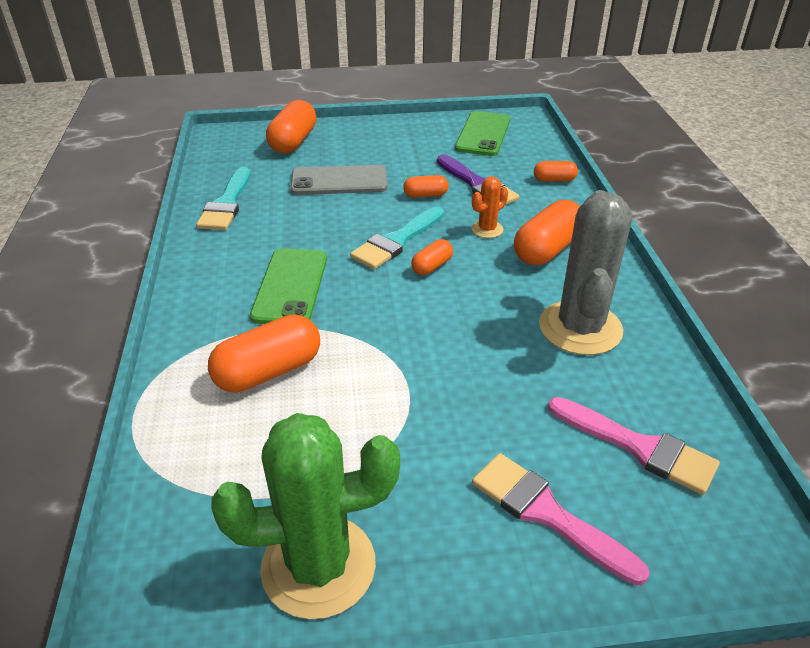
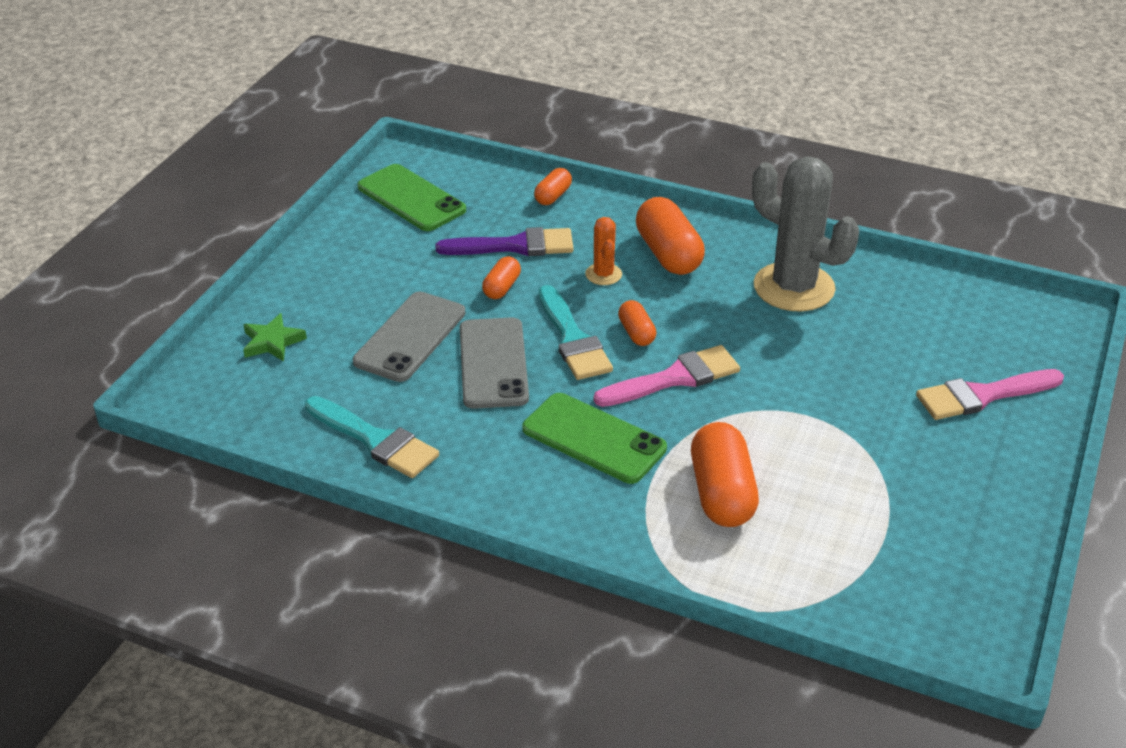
camera: 60 degrees left, 0 degrees up
(293, 142) = (272, 342): orange capsule -> green star
(318, 566) = (970, 530): green cactus -> none
(339, 219) = (493, 363): none -> grey phone
(638, 447) = (945, 323): pink brush -> pink brush (674, 378)

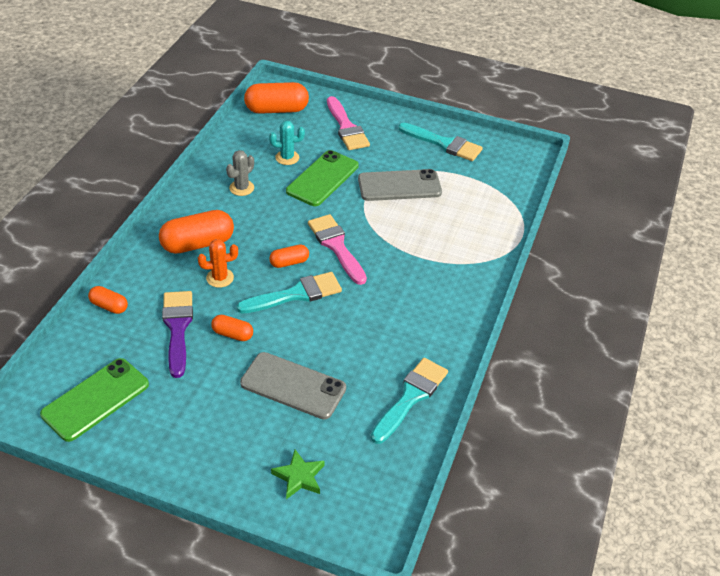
camera: 95 degrees left, 5 degrees up
(493, 363) = (323, 336): grey phone -> grey phone (399, 186)
(593, 439) = (397, 284): green phone -> green phone (322, 179)
(722, 493) = (439, 231): orange capsule -> orange capsule (276, 110)
(794, 287) = (241, 188): grey cactus -> grey cactus, size x0.46
(878, 330) = (287, 158): none -> turquoise cactus
(973, 518) = (444, 144): none -> turquoise brush

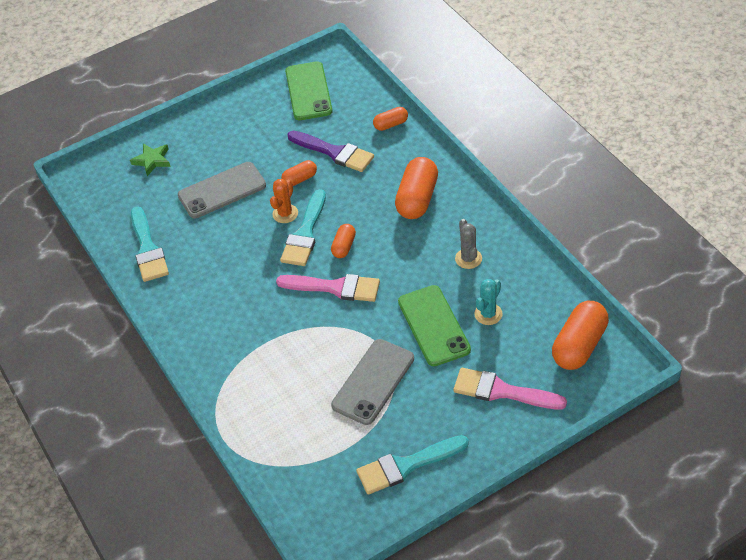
camera: 135 degrees right, 5 degrees up
(220, 278) = (365, 196): orange cactus -> orange cactus (285, 214)

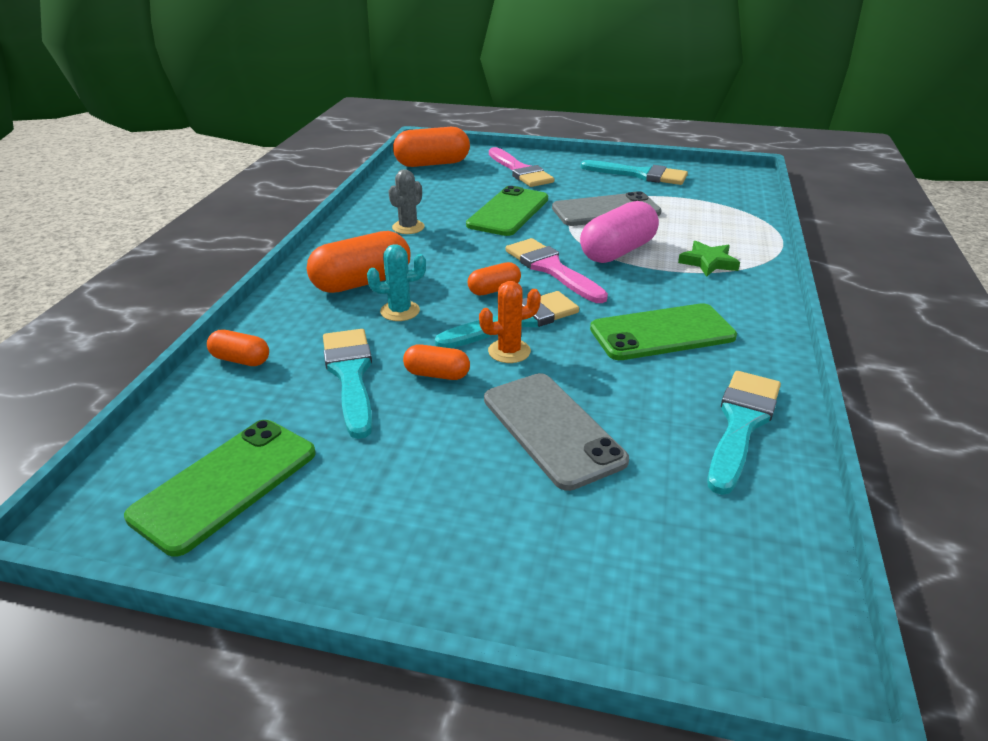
camera: 140 degrees left, 15 degrees down
(152, 160) = (614, 563): green star -> green star (708, 262)
(222, 190) = (552, 429): grey phone -> grey phone turned 45 degrees clockwise
(226, 280) = (662, 333): none -> green phone
(316, 336) = (617, 251): none -> pink capsule
(334, 152) = (350, 375): purple brush -> turquoise brush
(488, 314) = (458, 198): turquoise cactus -> turquoise cactus (400, 311)

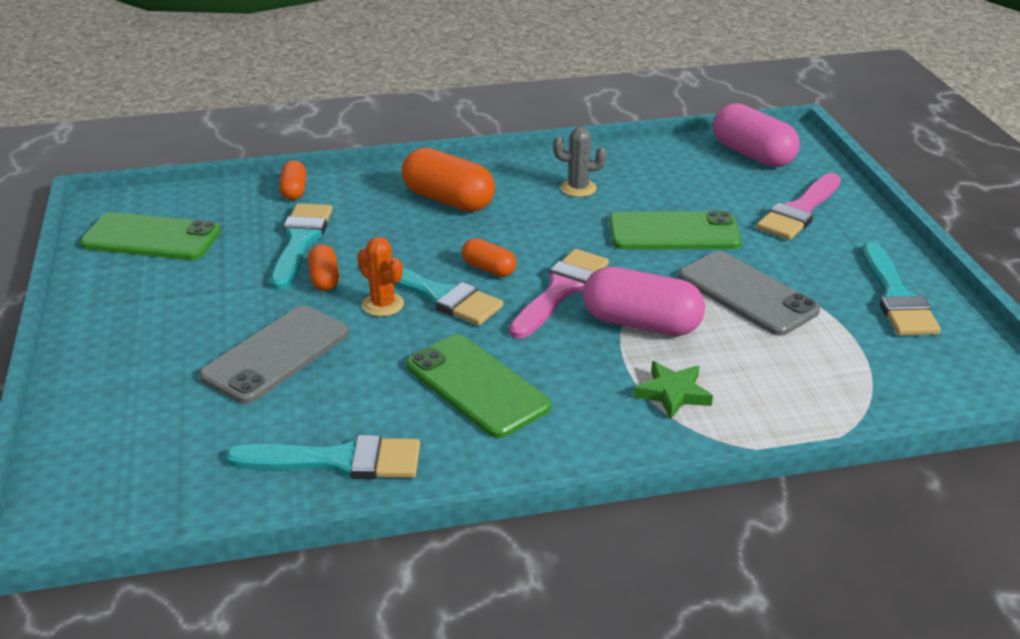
camera: 65 degrees right, 0 degrees up
(350, 375) = (300, 241): turquoise brush -> turquoise brush turned 45 degrees counterclockwise
(400, 311) = (412, 233): turquoise cactus -> none
(432, 164) = (752, 154): orange capsule -> pink capsule

